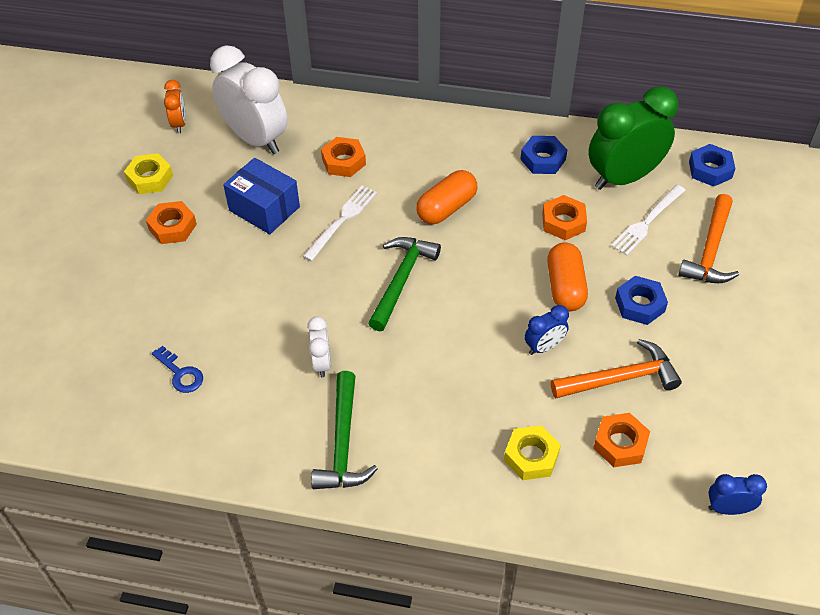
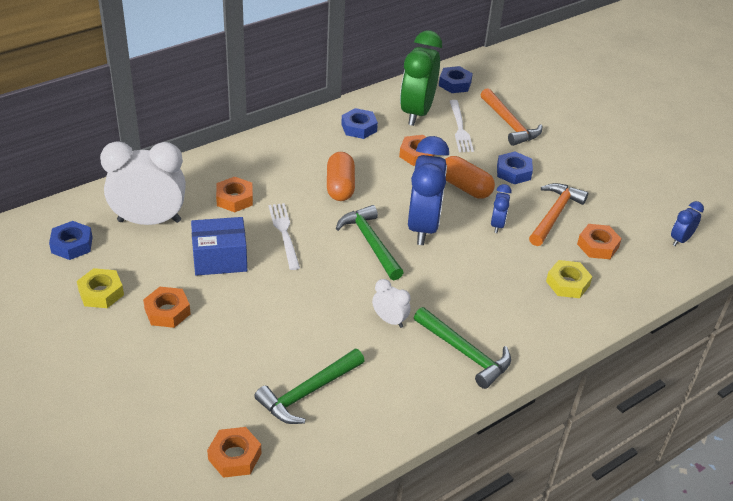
camera: 50 degrees left, 10 degrees down
(70, 381) = (234, 456): none -> orange nut
(179, 124) = (72, 245): orange clock -> blue nut
(180, 373) = (308, 392): blue key -> green hammer
(469, 298) = (423, 227): none -> blue clock

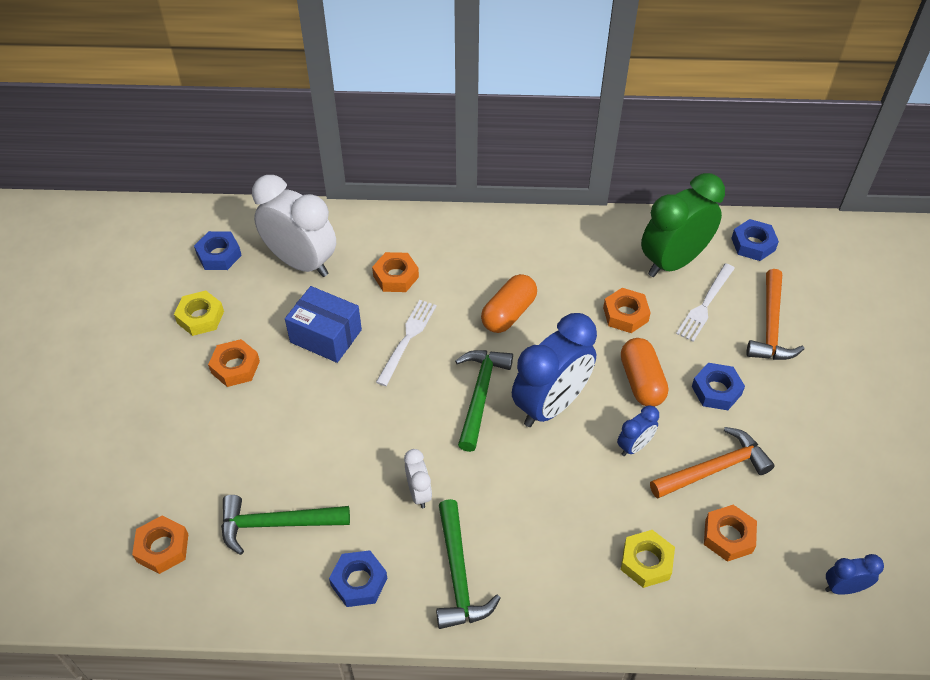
camera: 40 degrees right, 10 degrees up
(359, 128) = (592, 252): blue nut -> blue nut (359, 582)

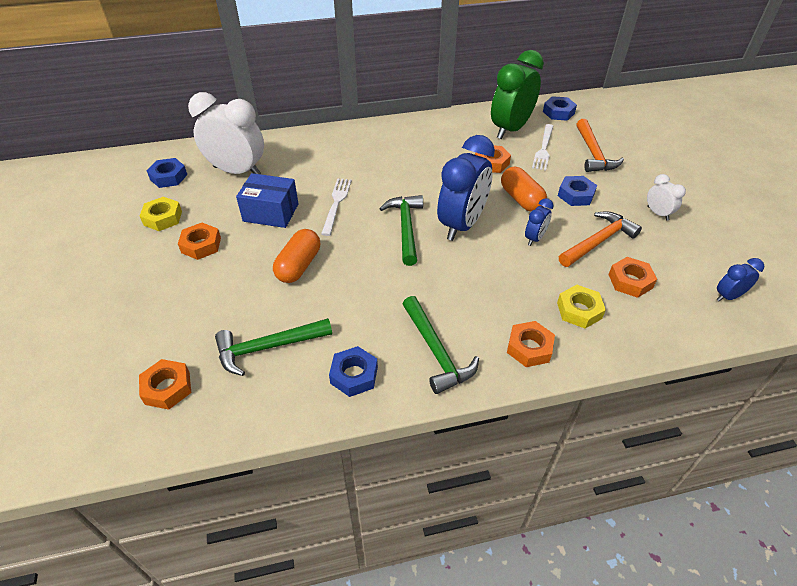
camera: 15 degrees left, 5 degrees down
(395, 276) = (314, 168): orange nut -> orange nut (529, 348)
(419, 493) = (382, 301): white clock -> white clock (657, 213)
(509, 313) = (407, 176): orange capsule -> orange capsule (299, 266)

